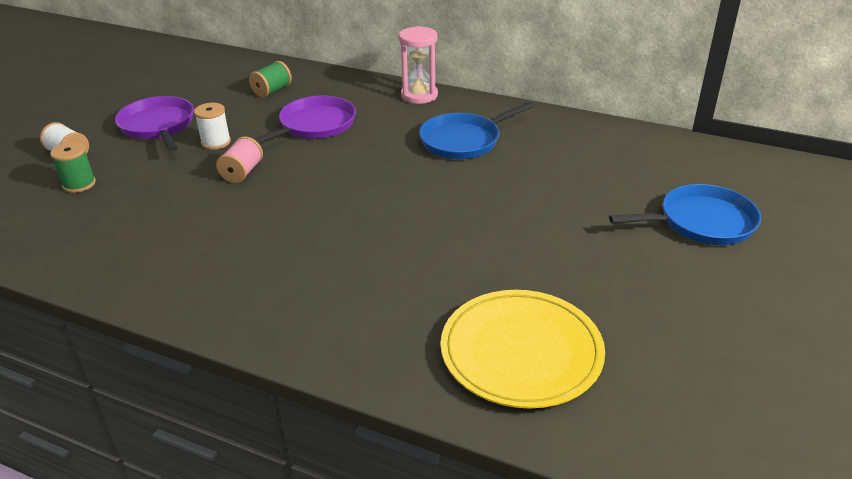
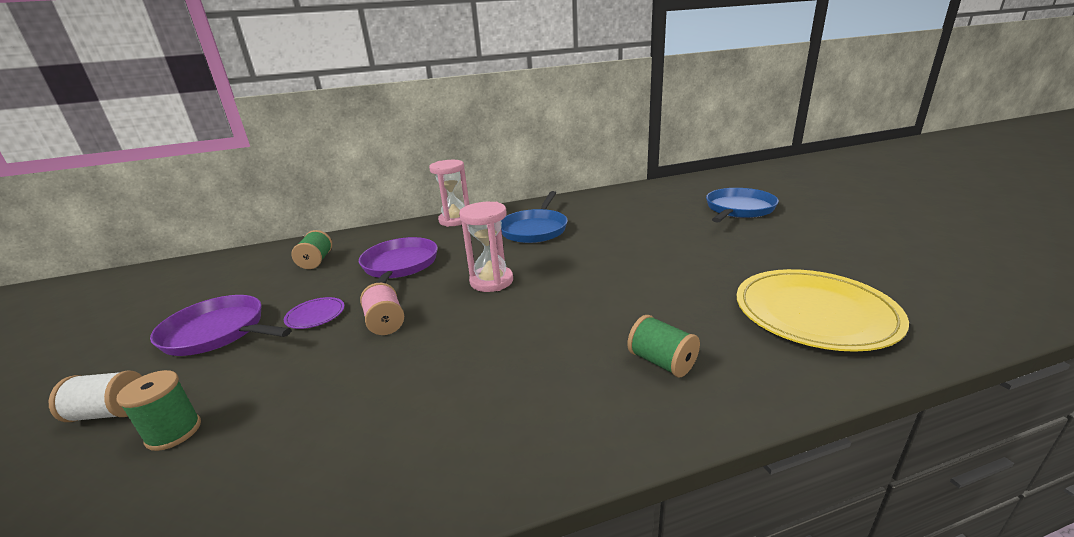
camera: 40 degrees left, 10 degrees down
(216, 142) = (315, 315): white spool -> purple plate
(344, 307) = (662, 362): none -> green spool
(349, 176) = (491, 281): none -> pink hourglass

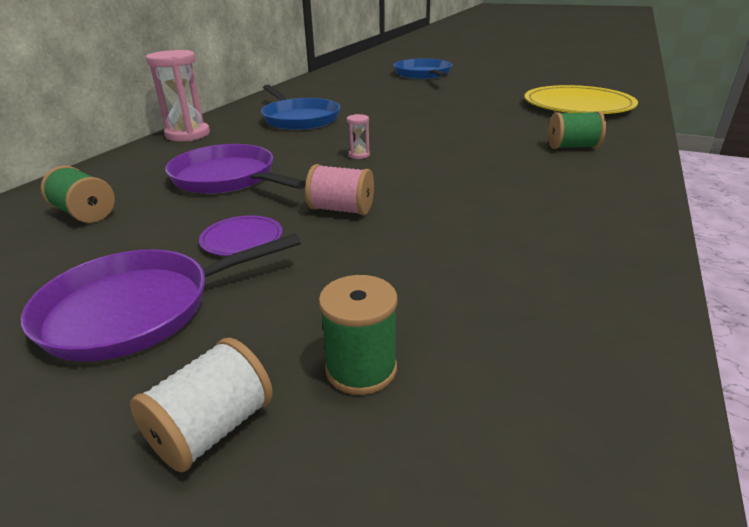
camera: 50 degrees left, 5 degrees up
(491, 281) = (359, 155): pink hourglass -> pink hourglass, size x0.44

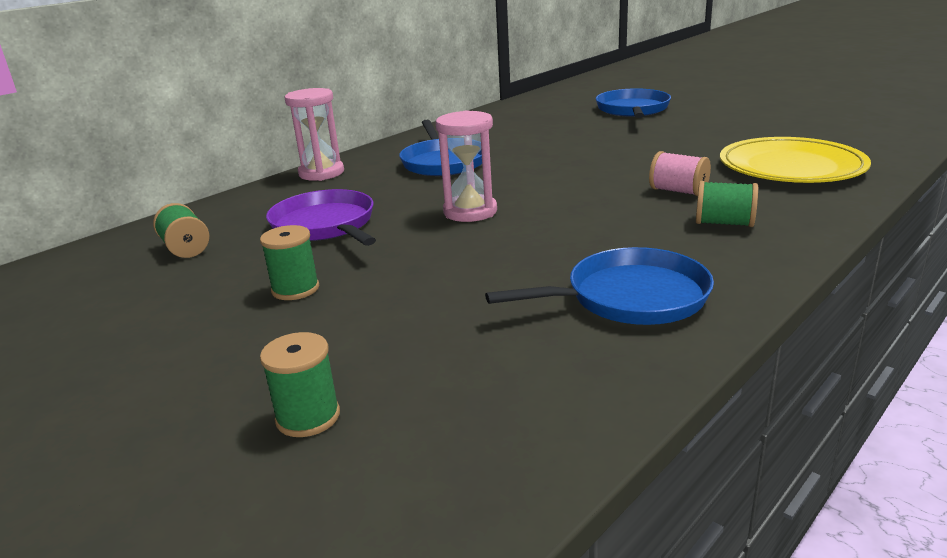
camera: 20 degrees right, 5 degrees down
(137, 309) = (175, 339): purple pan -> none
(212, 429) = (170, 439): white spool -> none
(242, 239) = (295, 289): purple plate -> green spool
(341, 209) = (405, 271): pink spool -> pink spool (678, 191)
(359, 155) = (470, 212): pink hourglass -> pink hourglass, size x2.25
(560, 209) = (630, 297): none -> blue pan

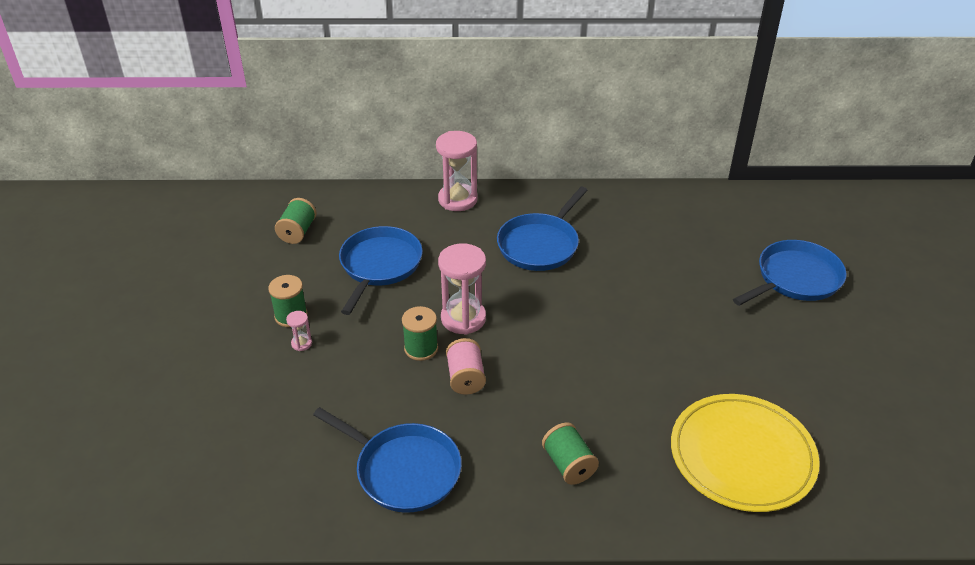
camera: 45 degrees right, 15 degrees up
(308, 417) = (182, 413): green spool -> green spool (421, 348)
(325, 225) = (379, 265): purple pan -> blue pan
(348, 296) = (301, 343): none -> pink hourglass
(678, 191) = (610, 409): pink spool -> pink spool (465, 378)

